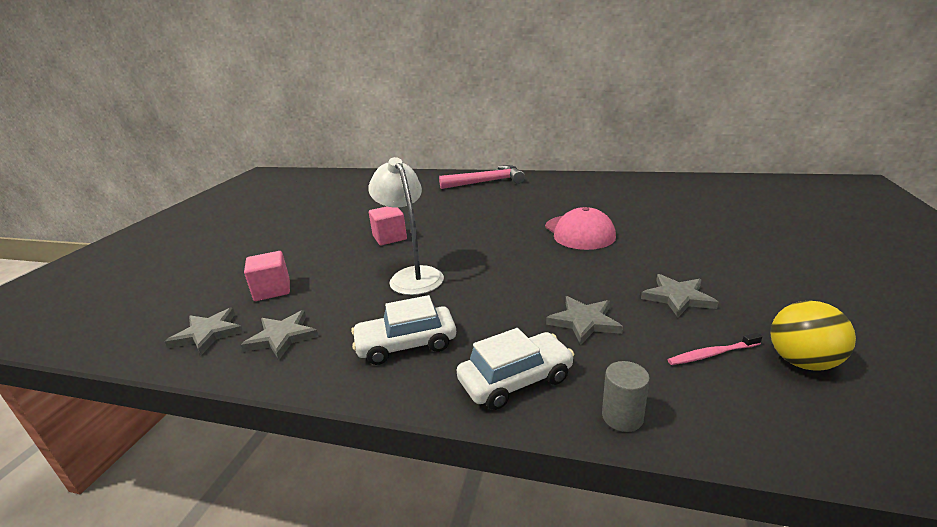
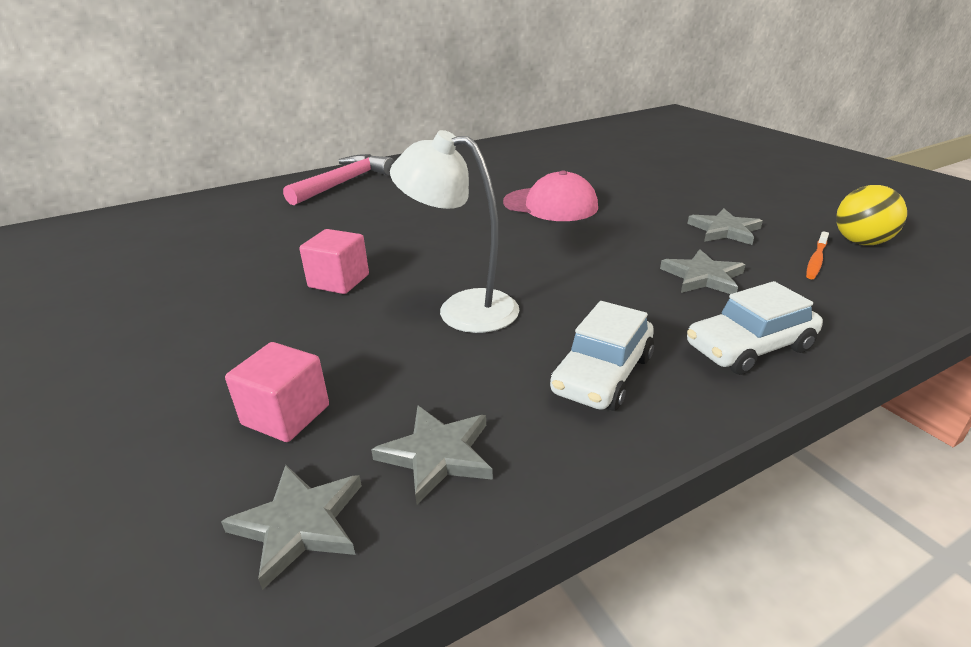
camera: 45 degrees left, 5 degrees up
(515, 380) = (749, 347): white car -> white car turned 135 degrees counterclockwise
(622, 417) = (856, 330): grey cylinder -> none
(712, 354) = (816, 260): pink toothbrush -> orange toothbrush

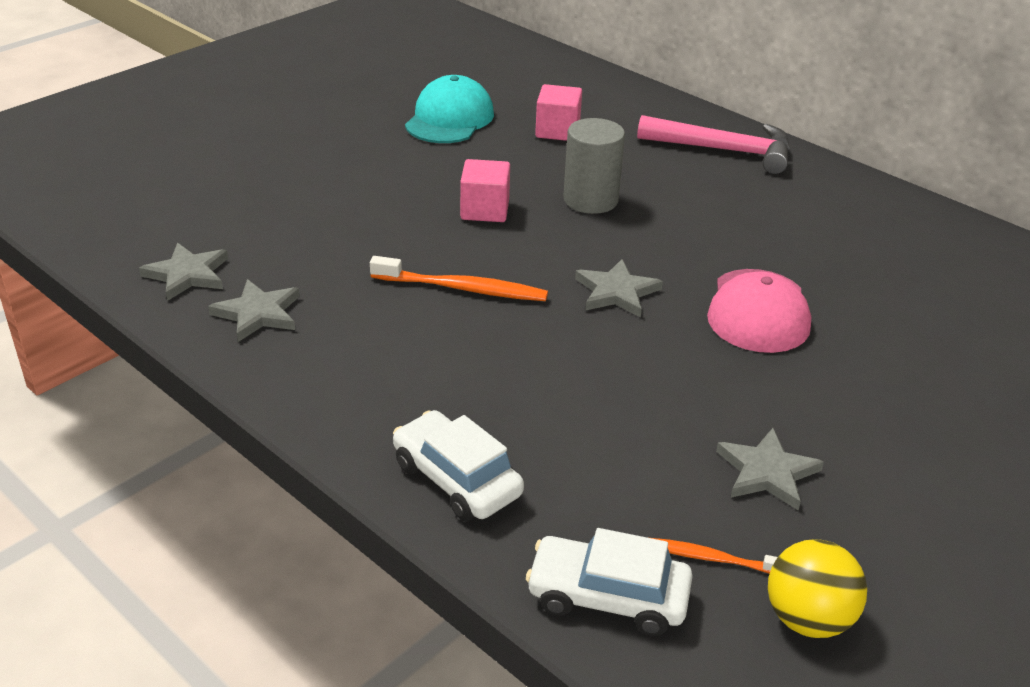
camera: 70 degrees right, 5 degrees up
(148, 277) = (449, 119): none -> turquoise cap
(286, 415) = (286, 240): pink cube -> pink cube (557, 131)
(366, 235) = (590, 200): none -> grey cylinder
(462, 308) = (462, 288): white lamp -> orange toothbrush
(602, 375) = (379, 383): white car -> white car (607, 597)
(703, 277) = (607, 448): grey star -> grey star (616, 292)

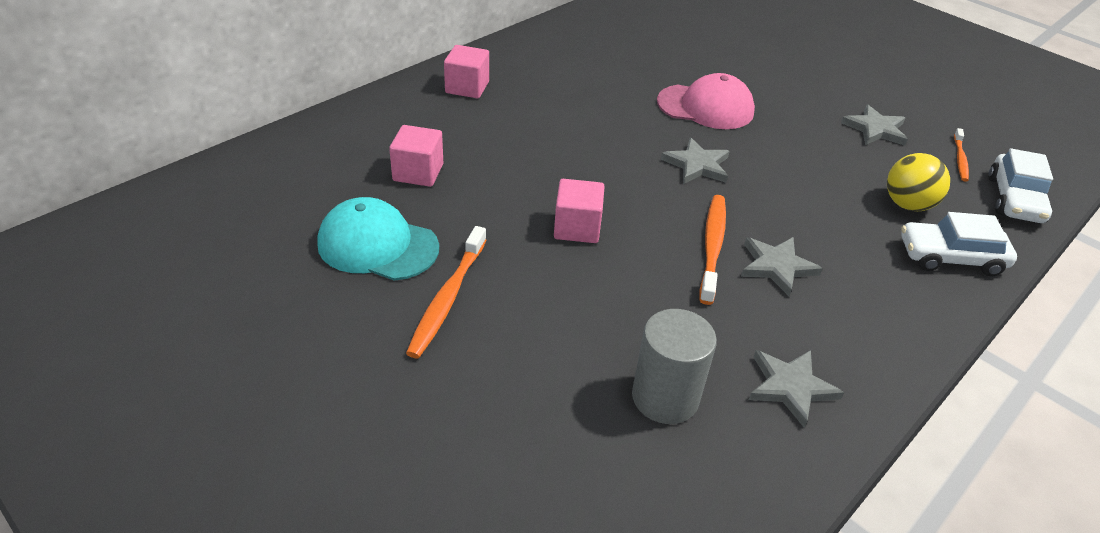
camera: 90 degrees left, 5 degrees up
(187, 275) = (737, 458): grey star -> grey star (777, 266)
(384, 149) = (447, 298): none -> orange toothbrush
(456, 479) = (950, 257): white car -> white car turned 45 degrees clockwise
(590, 200) = (555, 164): grey cylinder -> grey cylinder (665, 397)
(724, 150) = (467, 87): pink hammer -> pink cube
(808, 619) = (985, 134): yellow ball -> yellow ball (907, 205)

